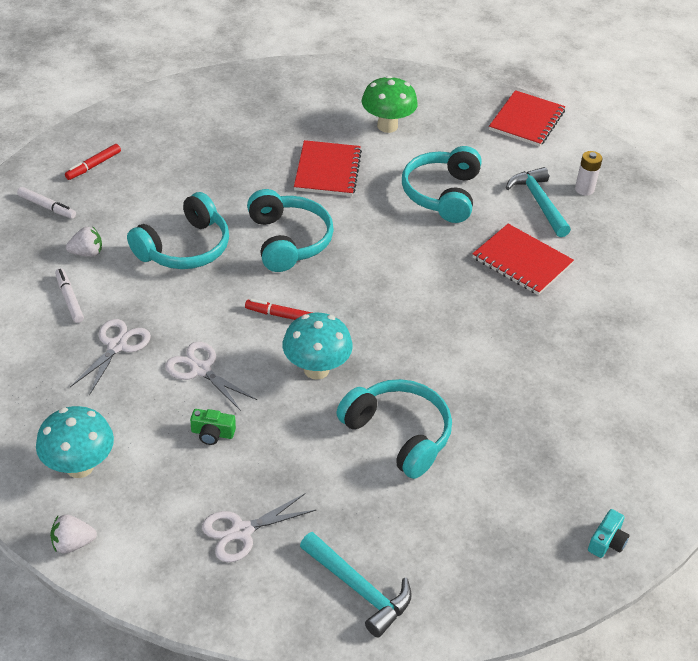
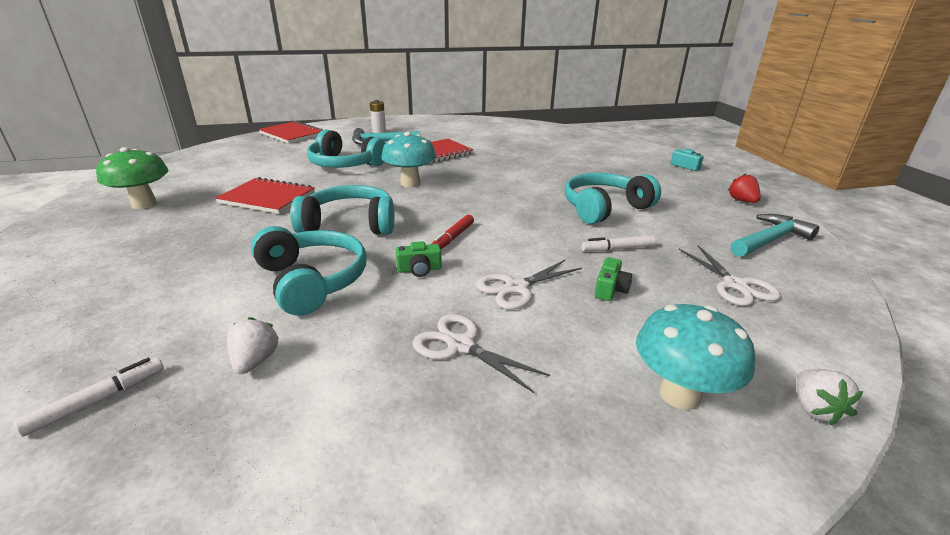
camera: 75 degrees left, 15 degrees down
(69, 299) = (345, 386): white marker -> white marker (618, 249)
(93, 166) = (59, 342): red marker -> none
(216, 304) = (419, 269): none -> green camera
(316, 369) = (528, 230): turquoise mushroom -> turquoise mushroom (410, 183)
(387, 126) = (238, 170): green mushroom -> green mushroom (144, 204)
(481, 587) = (742, 201): none -> red strawberry

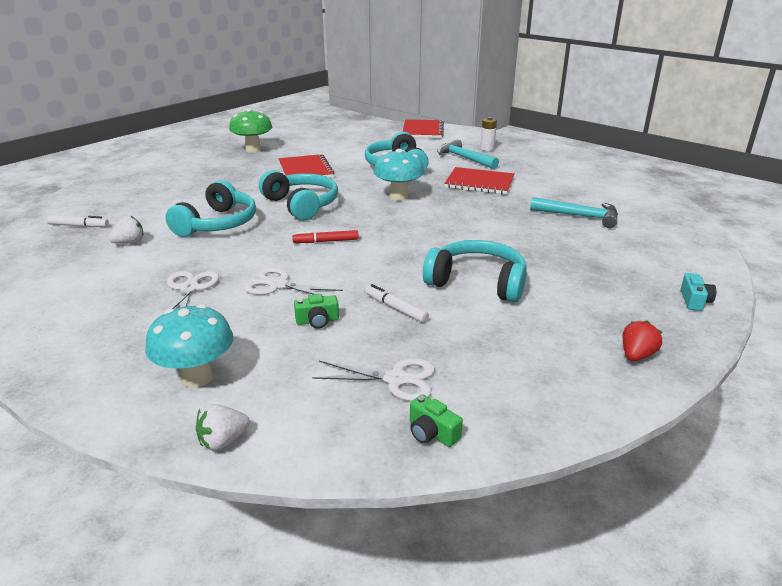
camera: 55 degrees right, 0 degrees up
(419, 269) = (266, 247): green camera -> green camera (432, 433)
(735, 285) = (396, 379): white scissors -> white scissors turned 120 degrees counterclockwise
(769, 240) = (538, 388): turquoise hammer -> turquoise hammer (579, 216)

